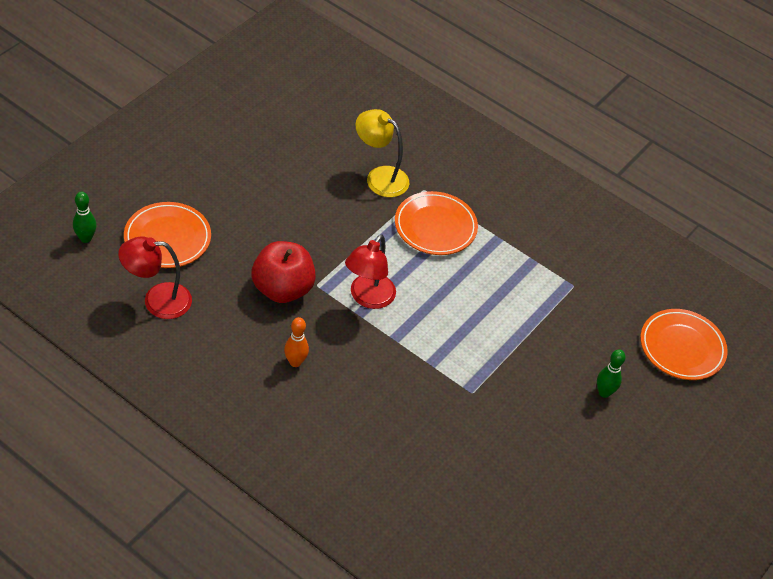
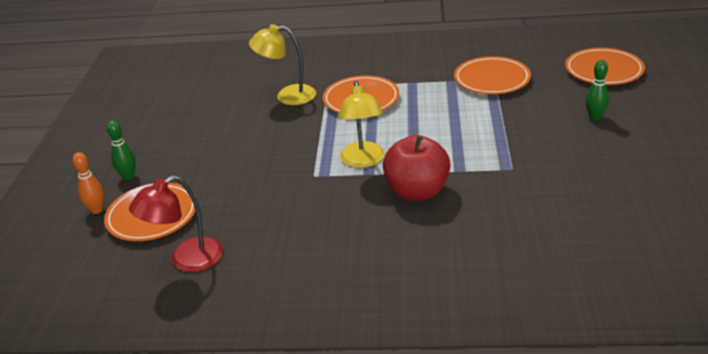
camera: 25 degrees left, 15 degrees down
(85, 238) = (72, 256): green bowling pin -> green bowling pin (128, 176)
(282, 289) = (289, 193): red apple -> red apple (417, 192)
(295, 362) = (356, 230): orange bowling pin -> orange bowling pin (97, 210)
(368, 298) = (363, 161): red lamp -> yellow lamp
(571, 284) = (492, 79): none -> orange plate

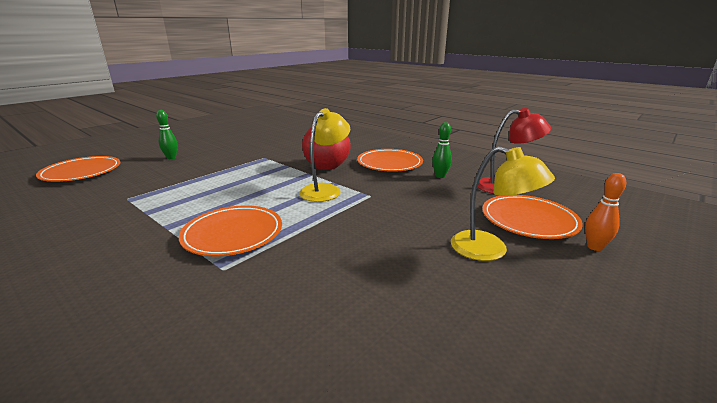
camera: 145 degrees left, 10 degrees down
(128, 176) = (556, 269): green bowling pin -> green bowling pin (440, 176)
(287, 96) = (280, 282): yellow lamp -> yellow lamp (490, 250)
(492, 79) = (129, 198): orange plate -> orange plate (389, 163)

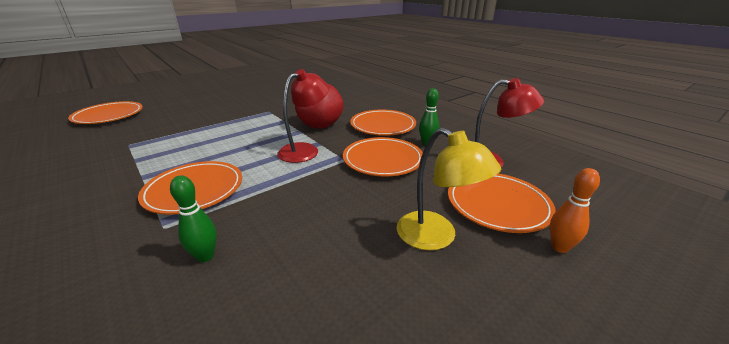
camera: 10 degrees right, 5 degrees up
(171, 158) = (188, 106): green bowling pin -> green bowling pin (205, 256)
(325, 190) = (305, 150): yellow lamp -> red lamp
(406, 193) = (383, 160): none -> orange plate

